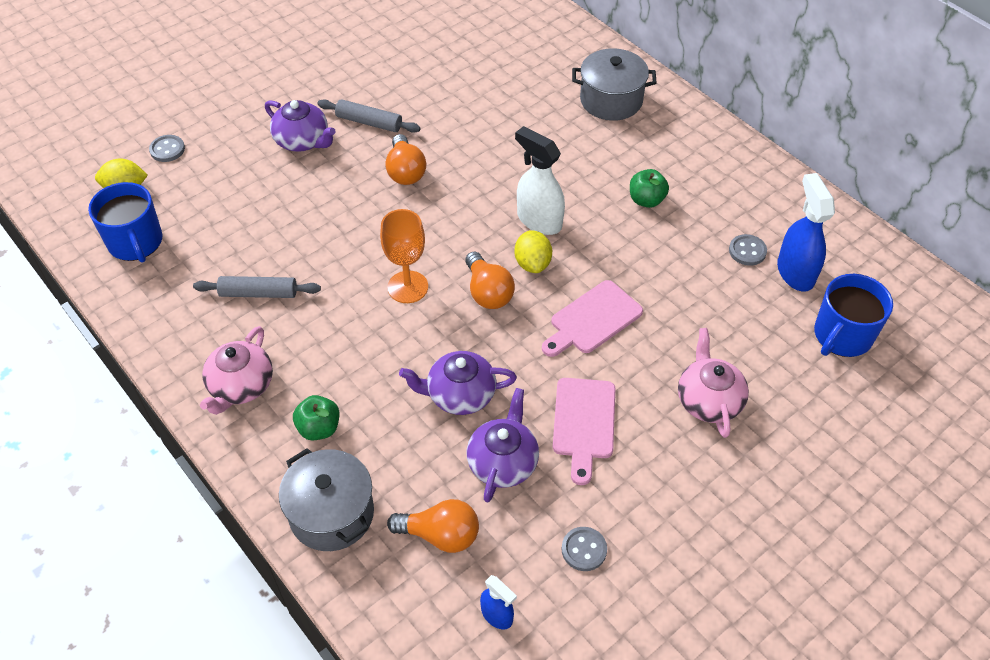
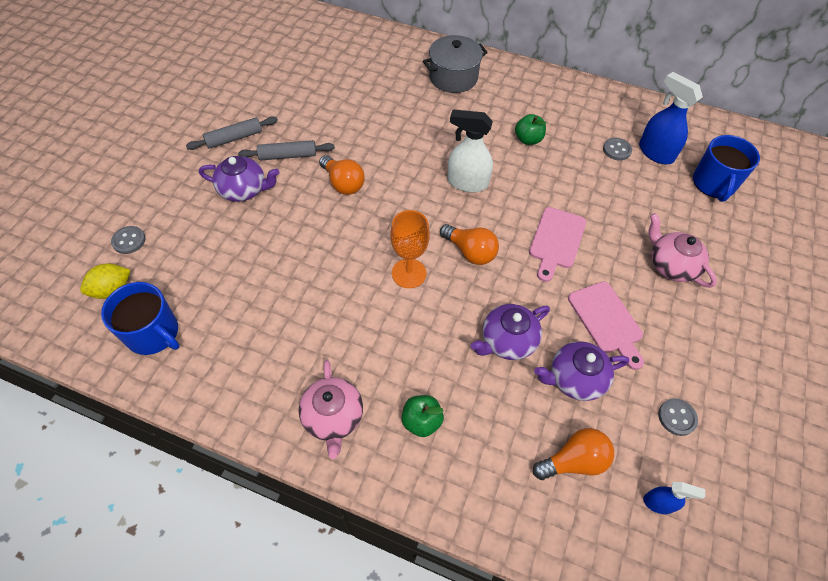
camera: 30 degrees left, 5 degrees up
(258, 293) = (293, 330): grey rolling pin -> grey rolling pin (234, 138)
(331, 513) = (482, 488): grey pot -> none
(503, 462) = (575, 378): purple teapot -> purple teapot turned 90 degrees counterclockwise
(532, 263) = (486, 216): yellow lemon -> none

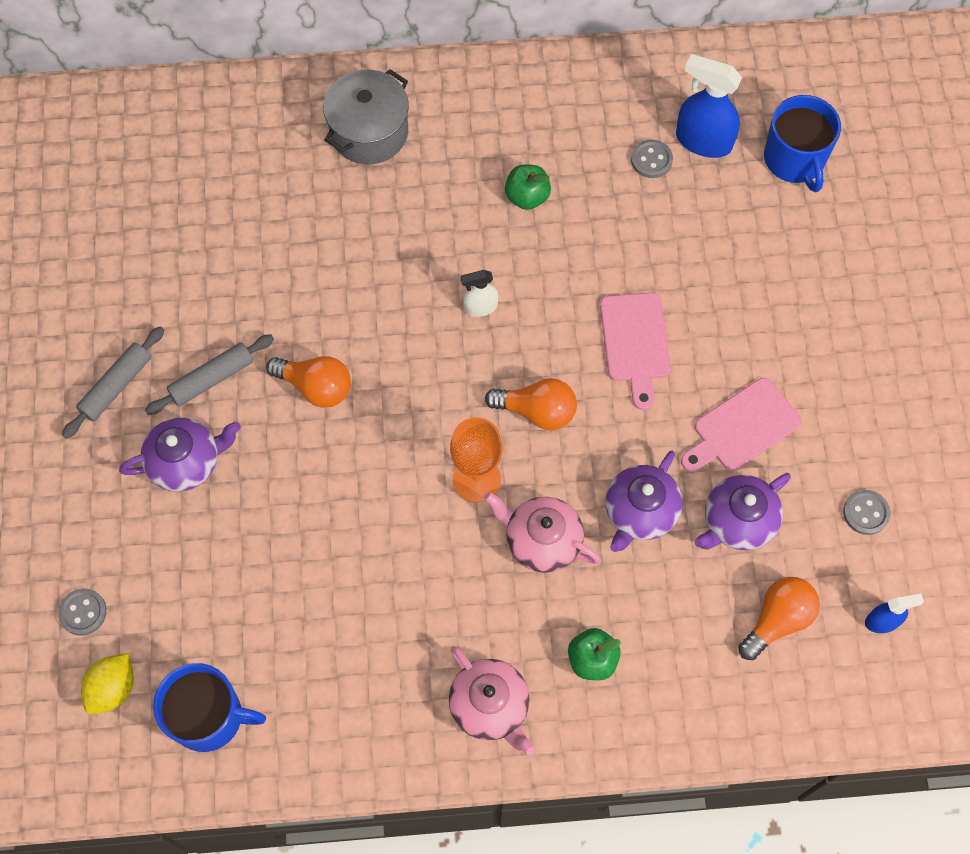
camera: 25 degrees left, 10 degrees up
(467, 182) = (480, 307): white spray bottle -> white spray bottle, size x0.55
(606, 321) = (742, 428): pink cutting board -> pink cutting board turned 105 degrees clockwise
(671, 265) = (787, 312): pink teapot -> pink teapot (541, 540)

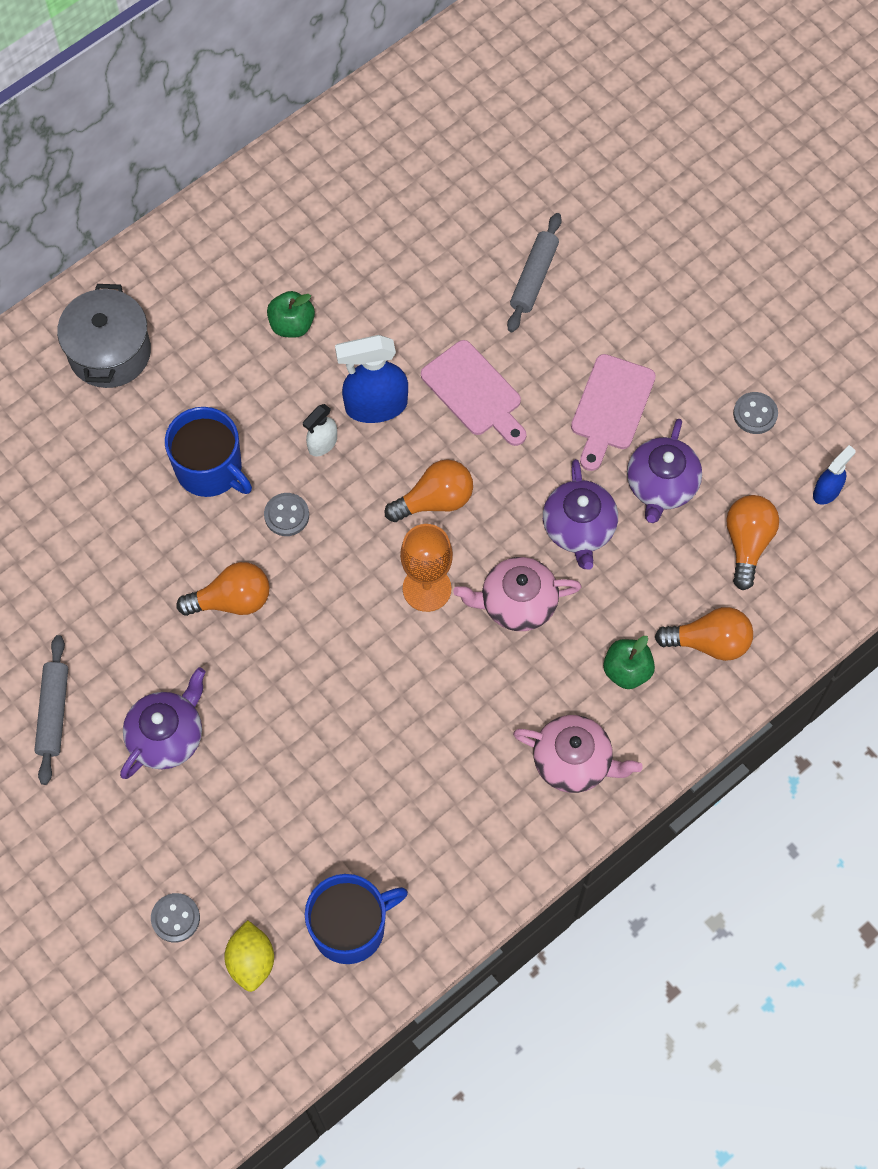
camera: 35 degrees left, 0 degrees up
(212, 378) = (134, 651): grey rolling pin -> grey rolling pin (533, 277)
(651, 160) = (375, 229): grey button -> grey button (286, 515)
(681, 683) = (709, 642): none -> orange light bulb
(703, 141) = (406, 186): blue spray bottle -> blue spray bottle (375, 406)
(795, 159) = (494, 156): blue mug -> blue mug (210, 469)

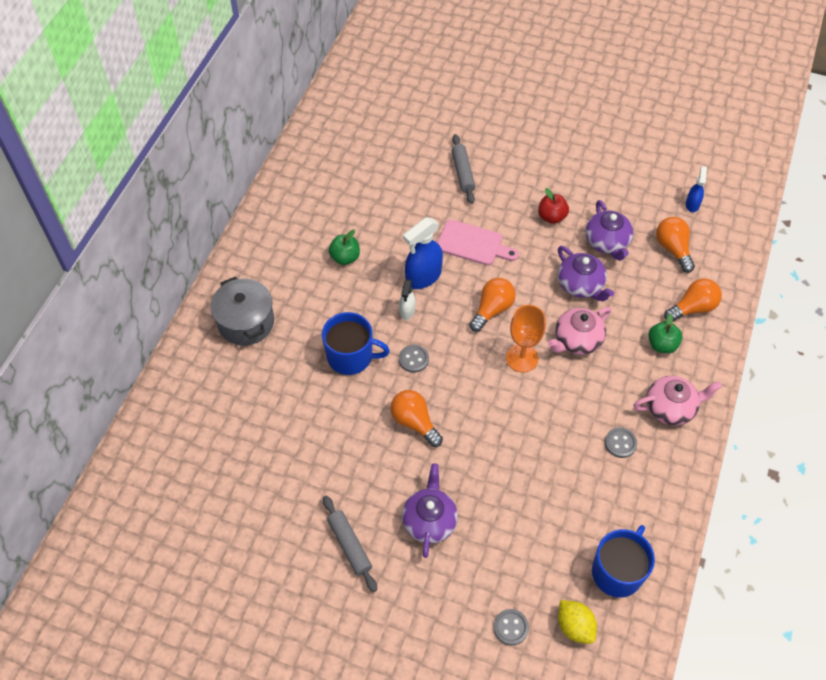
camera: 30 degrees left, 10 degrees down
(232, 600) = (414, 422): orange light bulb -> orange light bulb turned 90 degrees counterclockwise
(611, 407) = (551, 217): pink cutting board -> red apple
(755, 414) = (627, 185): grey button -> grey button (620, 443)

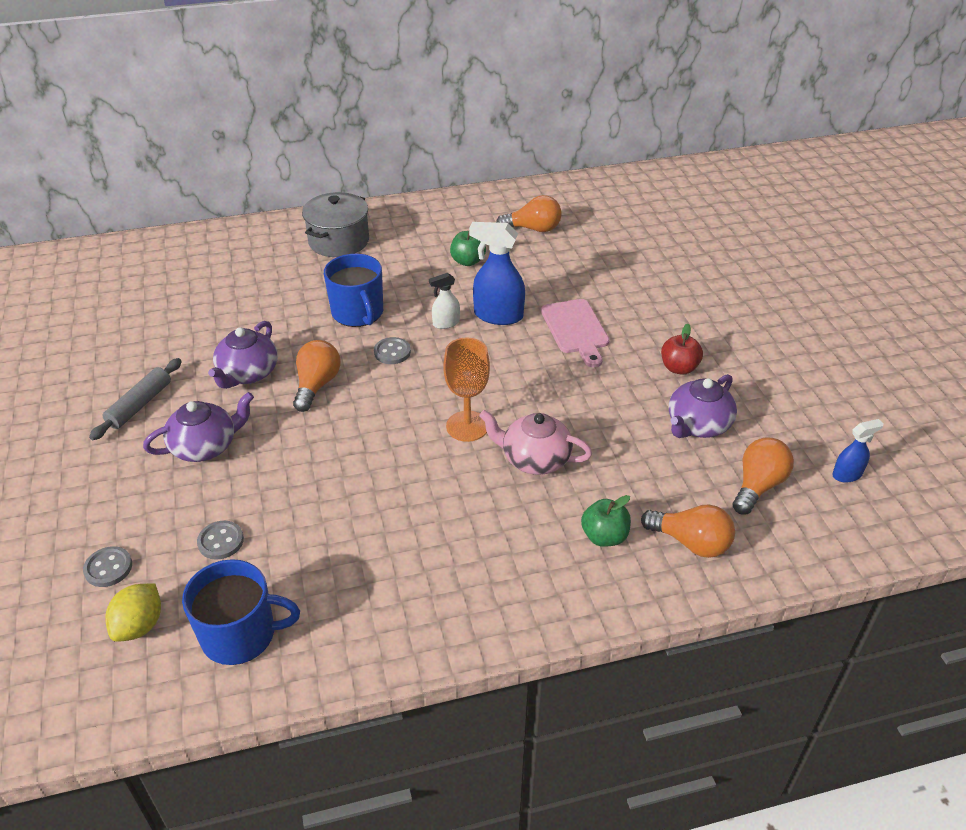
camera: 55 degrees right, 15 degrees down
(462, 173) = (656, 285): grey rolling pin -> none
(492, 309) = (508, 378): orange light bulb -> orange light bulb (533, 229)
(581, 285) = (613, 429): purple teapot -> purple teapot (248, 373)
(620, 443) = (425, 559): grey button -> grey button (221, 541)
(671, 408) = (519, 585): pink teapot -> none

